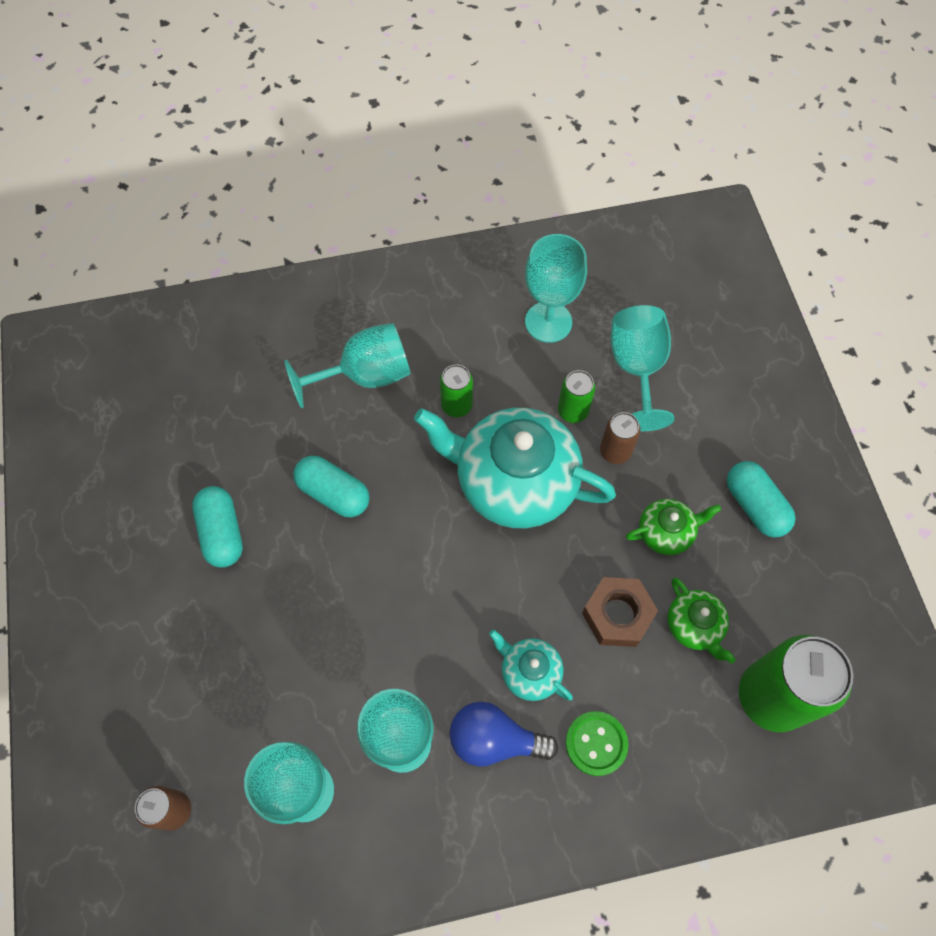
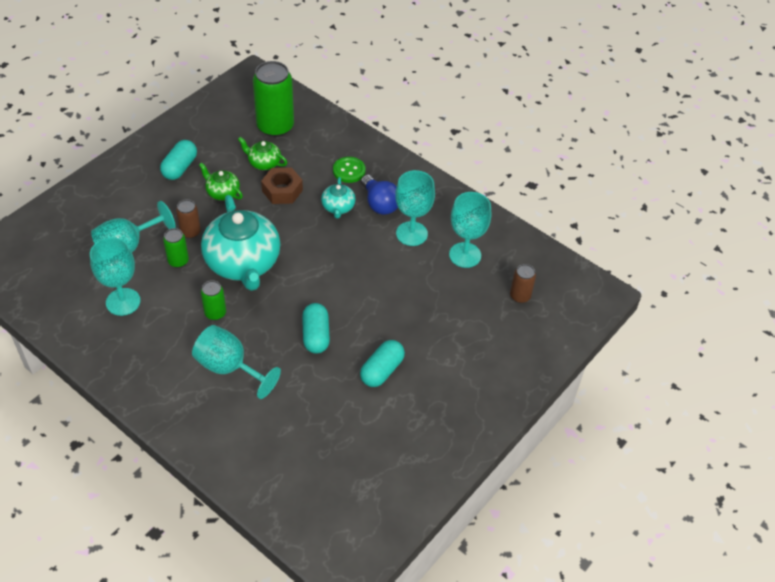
camera: 130 degrees left, 15 degrees down
(694, 626) = (264, 163): green teapot -> green teapot turned 90 degrees counterclockwise

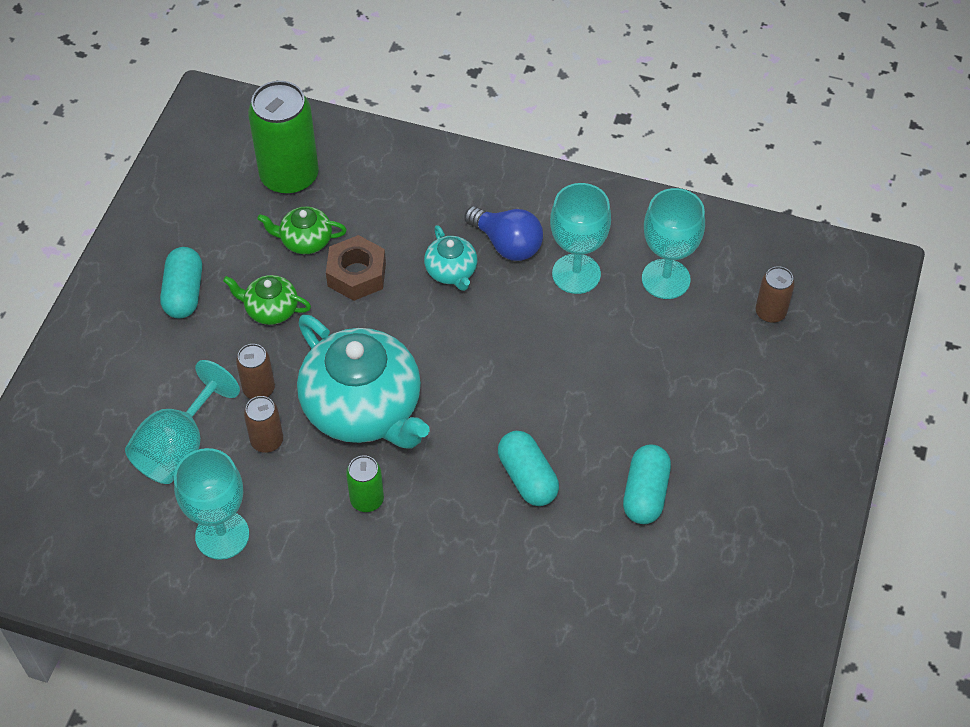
camera: 20 degrees left, 5 degrees up
(178, 261) = (267, 441): green can -> brown can
(229, 368) = (433, 574): turquoise goblet -> none
(349, 171) = (435, 209): green button -> none

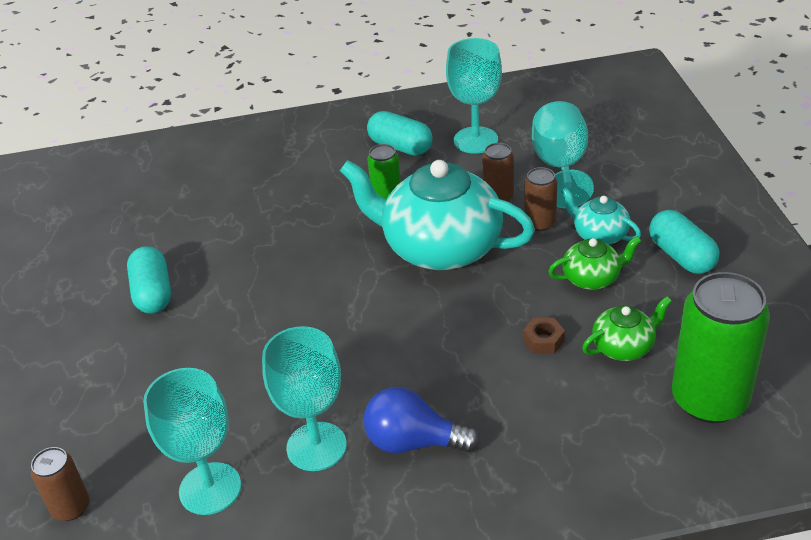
camera: 155 degrees right, 15 degrees down
(356, 274) = (543, 341): brown nut -> brown nut, size x0.56
(451, 271) = (452, 387): turquoise teapot -> turquoise teapot (599, 234)
(527, 477) = (264, 262): turquoise capsule -> turquoise capsule (400, 147)

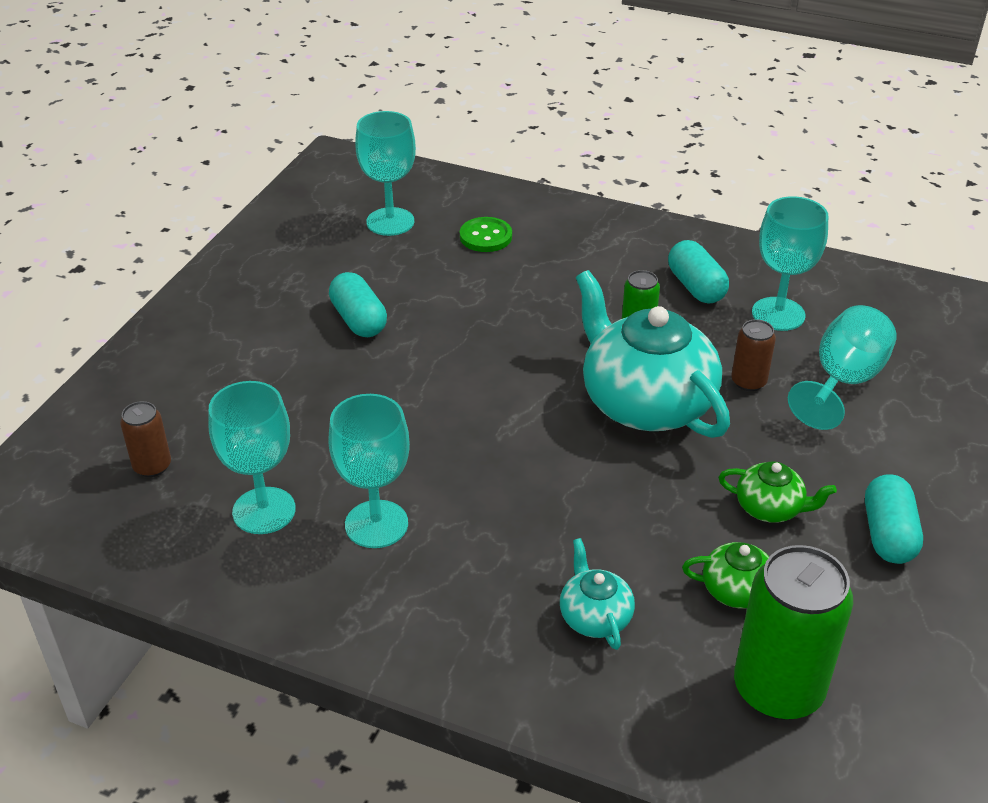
camera: 30 degrees right, 0 degrees up
(109, 203) = (390, 222): none -> turquoise goblet
(153, 293) = (358, 320): turquoise capsule -> turquoise capsule turned 45 degrees counterclockwise
(203, 180) = (485, 237): none -> green button
(413, 442) = (460, 567): blue light bulb -> none
(540, 223) = (767, 427): brown can -> none
(543, 341) = (663, 542): brown nut -> none
(599, 234) = (819, 469): turquoise teapot -> turquoise teapot (595, 616)

